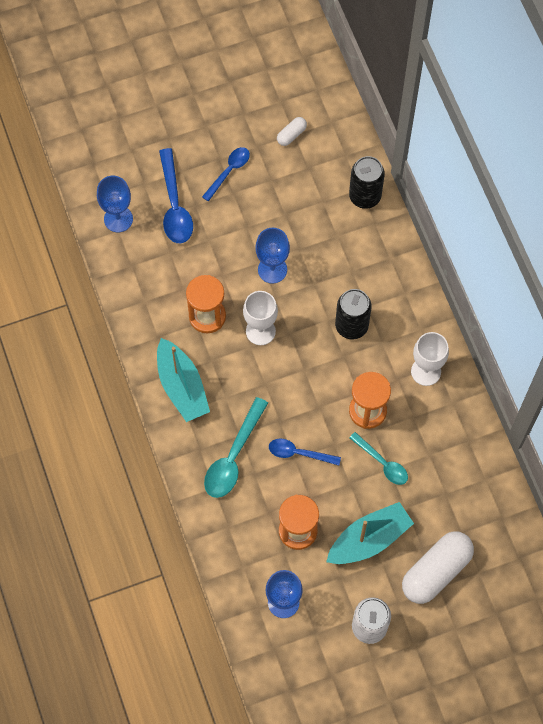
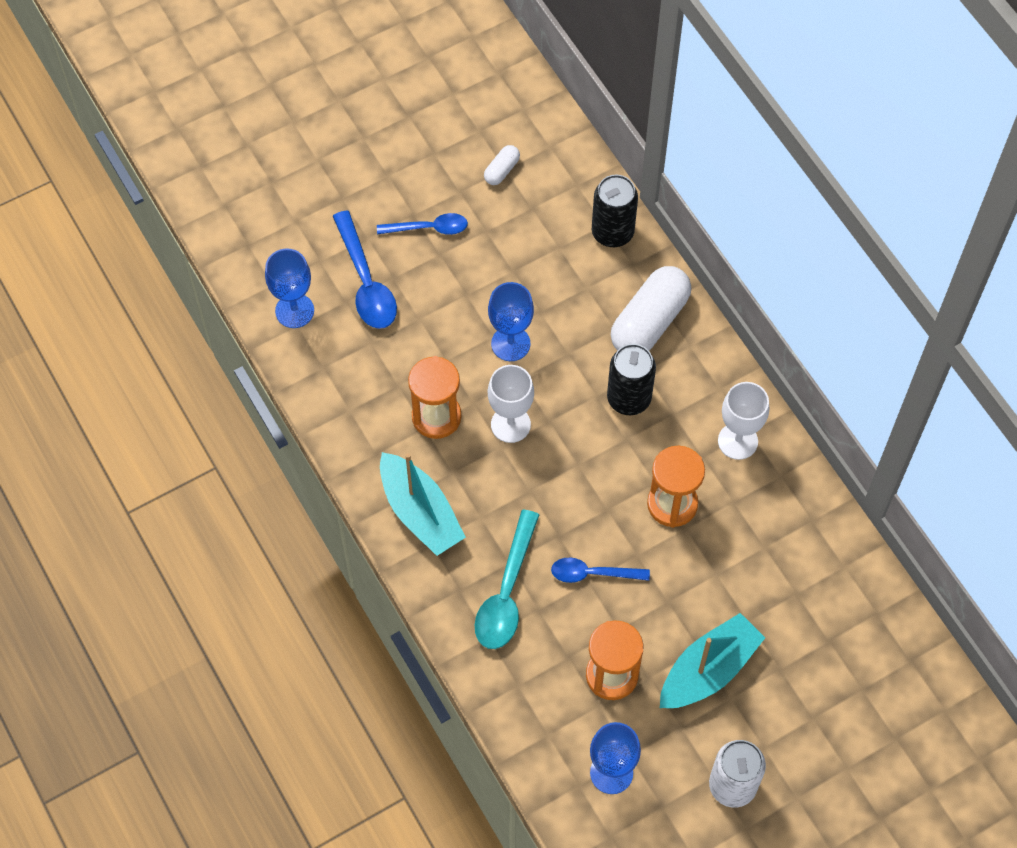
camera: 10 degrees left, 5 degrees down
(229, 171) = (429, 228): blue spoon -> blue spoon turned 60 degrees clockwise
(382, 463) = (706, 568): turquoise spoon -> none
(436, 571) = (805, 697): white capsule -> white capsule (649, 322)

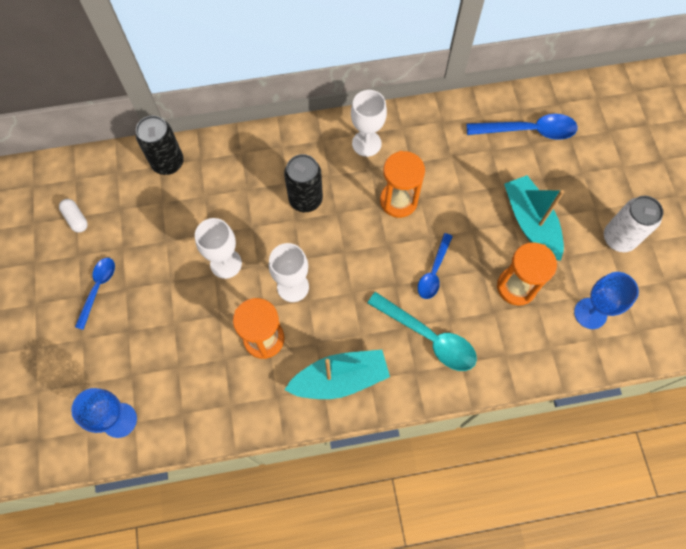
camera: 70 degrees left, 5 degrees up
(366, 282) = (122, 353): blue spoon -> blue spoon (529, 131)
(510, 343) = (226, 263): blue goblet -> white goblet
(649, 322) = (251, 165): white capsule -> none

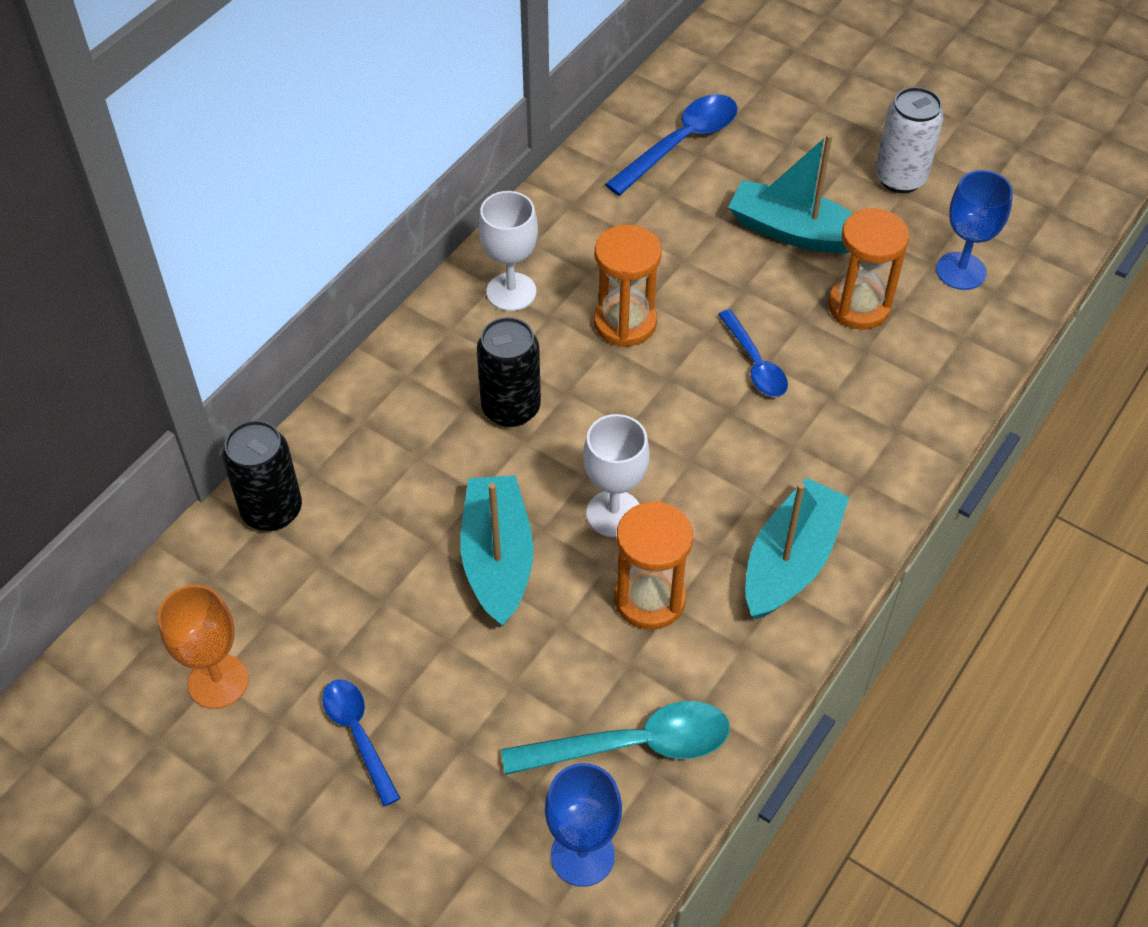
camera: 45 degrees left, 15 degrees down
(76, 219) = (218, 681): white capsule -> orange goblet
(226, 263) = (497, 559): white goblet -> turquoise boat
(429, 337) = (832, 433): turquoise spoon -> turquoise spoon (634, 745)

